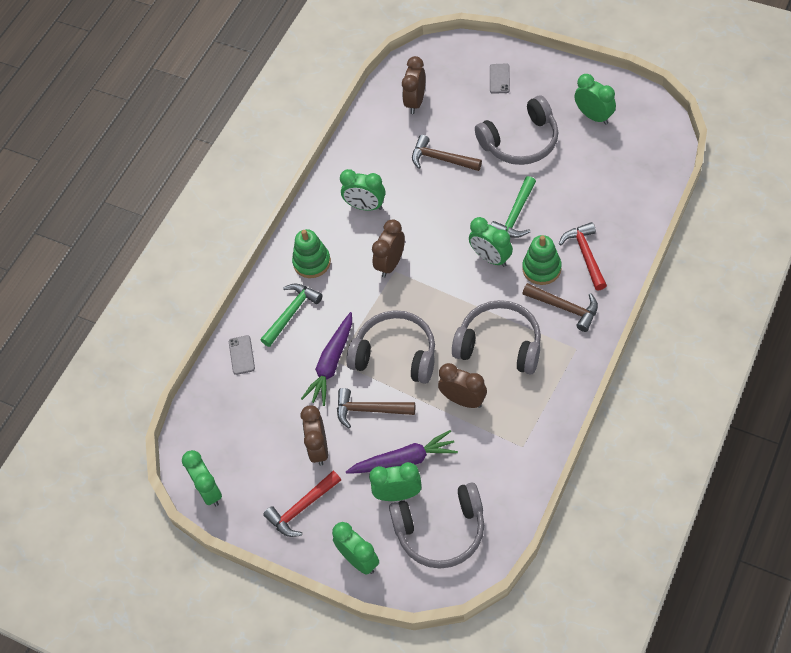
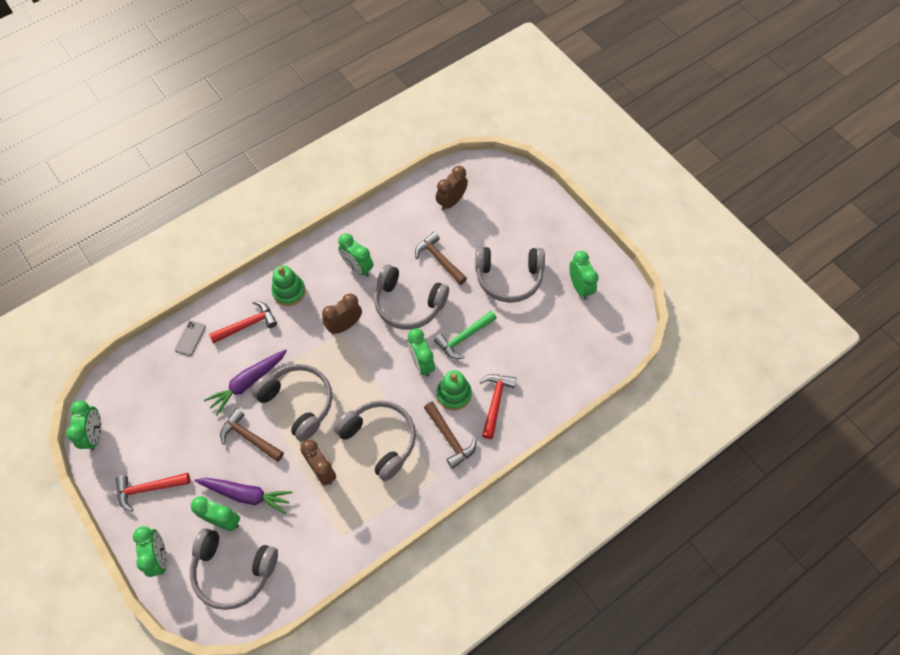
camera: 20 degrees right, 5 degrees up
(291, 313) = (247, 325): green hammer -> red hammer
(319, 449) = (193, 447): brown clock -> none
(440, 213) = (408, 303): none -> grey headphones
(499, 79) = (527, 216): grey phone -> none

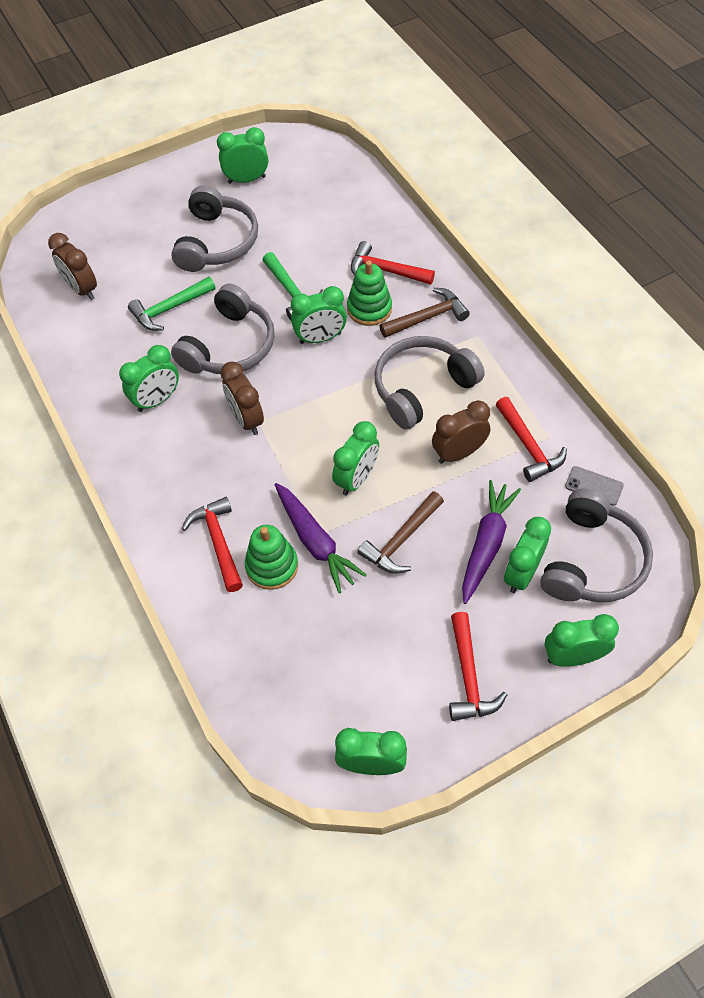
camera: 80 degrees left, 5 degrees down
(190, 338) = (225, 623): grey phone -> grey phone (594, 486)
(289, 291) = (175, 486): green stacking toy -> green stacking toy (272, 566)
(298, 403) = (357, 479): grey headphones -> green clock
(330, 521) = (528, 446): none -> red hammer
(439, 259) = (170, 309): brown hammer -> green hammer

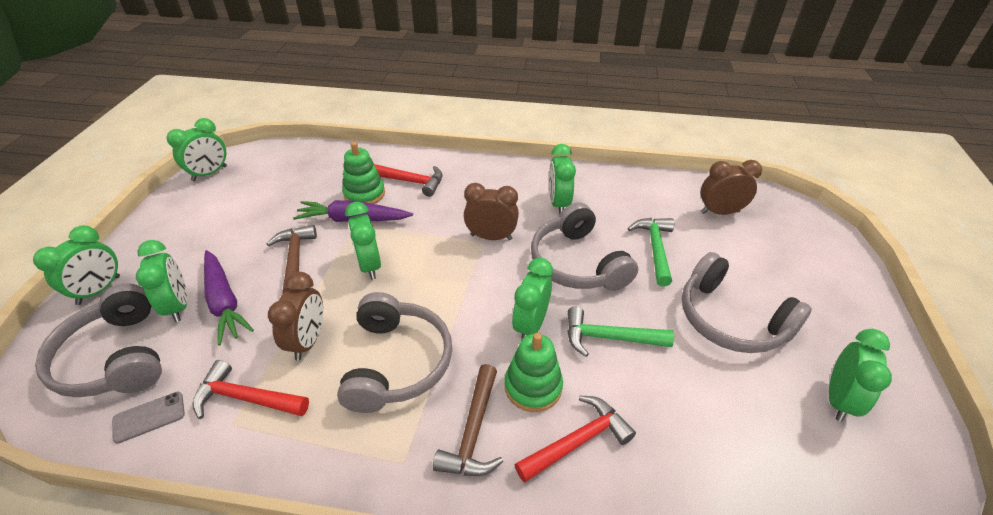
camera: 125 degrees right, 15 degrees down
(468, 676) = (177, 234): red hammer -> none

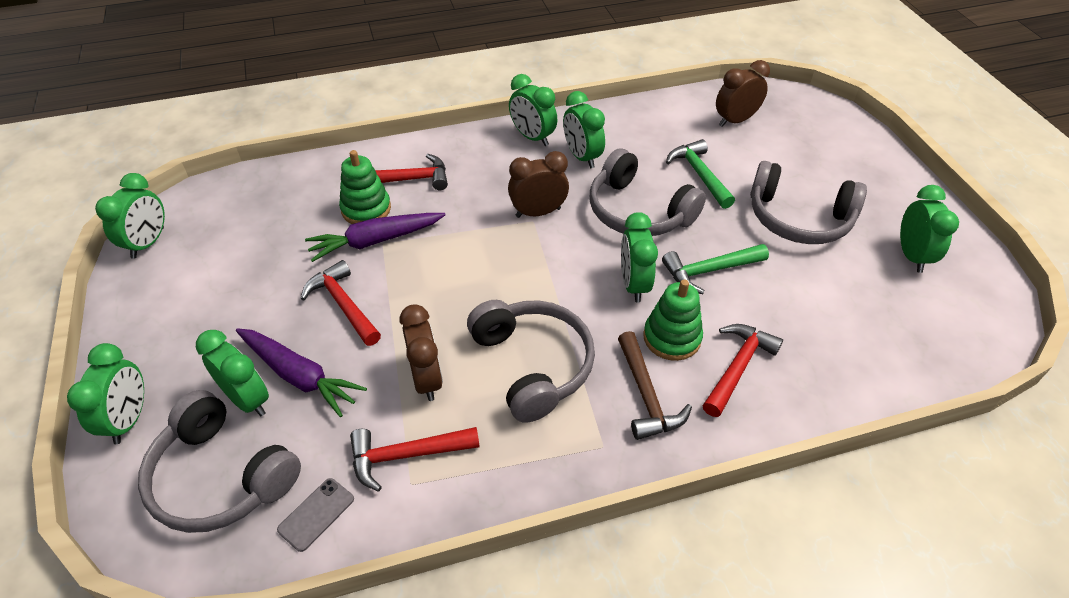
camera: 25 degrees left, 5 degrees up
(295, 259) = (344, 305): brown hammer -> red hammer
(369, 265) = (432, 283): green clock -> green clock (532, 137)

